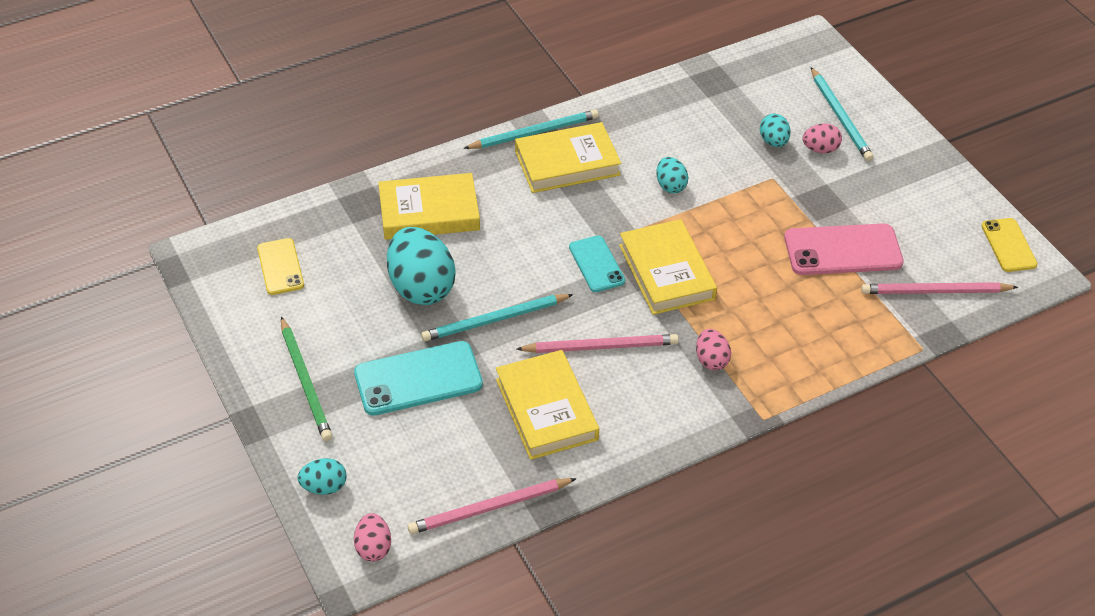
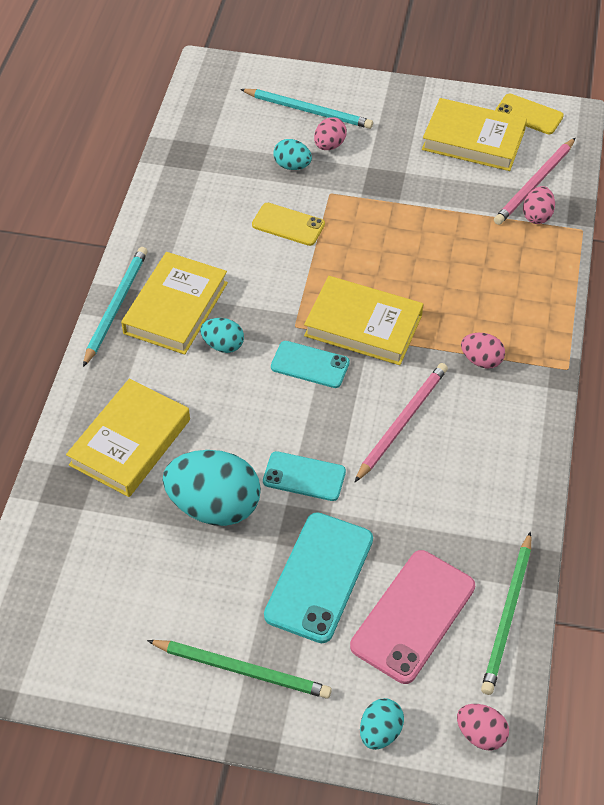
camera: 50 degrees left, 5 degrees up
(280, 267) = (79, 602): yellow phone -> yellow phone (288, 225)
(489, 508) = (507, 616): pink pencil -> green pencil
(495, 320) = (304, 476): turquoise pencil -> turquoise phone
(546, 409) = (436, 504): yellow book -> yellow book (473, 140)
(670, 186) = (272, 259): turquoise egg -> turquoise egg (223, 345)
(843, 250) = (445, 205): pink phone -> pink phone (413, 616)
(902, 312) = (537, 216): none -> pink egg

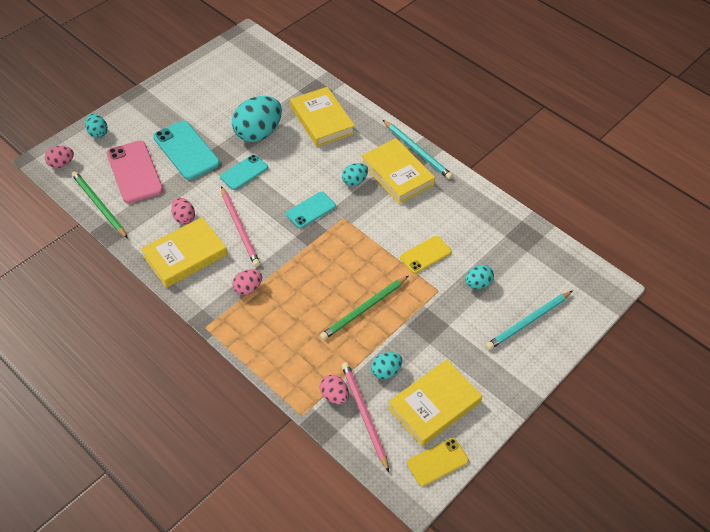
camera: 120 degrees right, 0 degrees up
(242, 670) = (169, 105): green pencil -> green pencil (364, 309)
(329, 145) = (484, 314): pink egg -> pink egg (184, 218)
(363, 325) = (318, 248): yellow book -> yellow book (185, 255)
(471, 190) = (385, 371): none -> turquoise egg

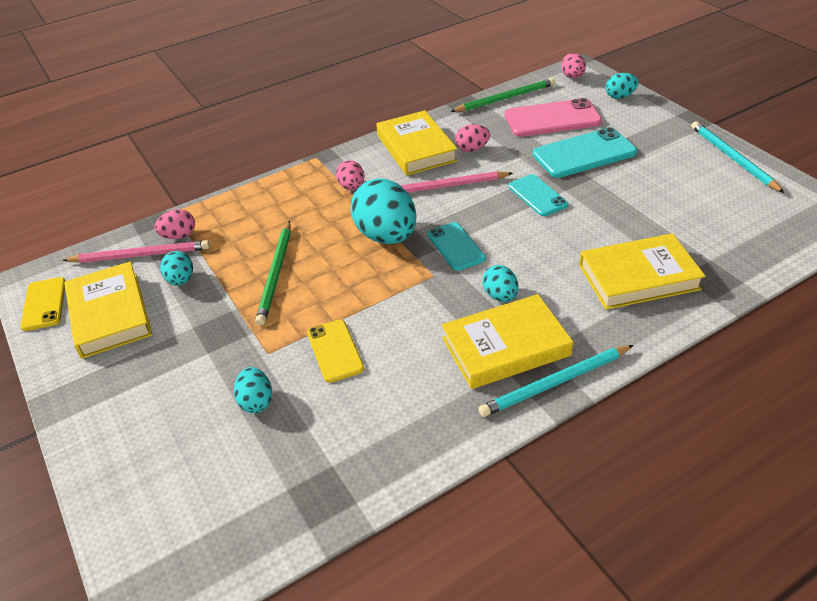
camera: 110 degrees right, 10 degrees down
(258, 133) = (612, 212): turquoise egg -> turquoise egg (386, 236)
(364, 309) = (276, 274): green pencil -> green pencil turned 150 degrees counterclockwise
(528, 321) = (159, 448): turquoise pencil -> turquoise pencil (732, 158)

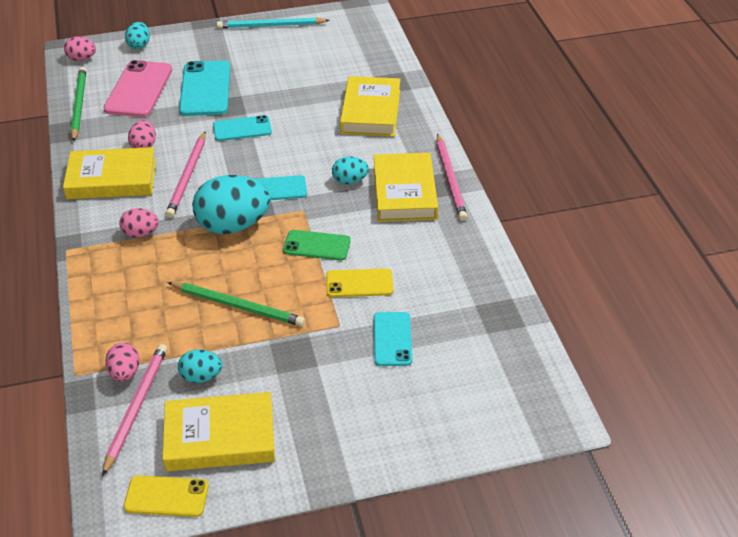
camera: 75 degrees left, 0 degrees up
(256, 401) = (392, 339): turquoise egg -> turquoise phone
(381, 301) = (317, 245): none -> green phone
(555, 383) = (450, 179): turquoise pencil -> pink pencil

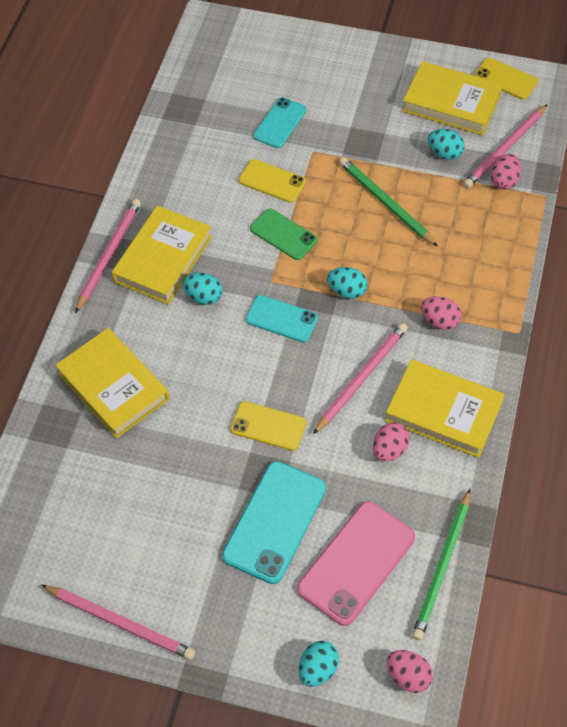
camera: 150 degrees left, 15 degrees up
(233, 226) = (347, 291): turquoise egg -> turquoise egg, size x0.50
(242, 129) = (268, 426): turquoise phone -> yellow phone
(270, 26) = (120, 623): turquoise pencil -> pink pencil
(371, 111) = (113, 386): yellow book -> yellow book turned 75 degrees counterclockwise

